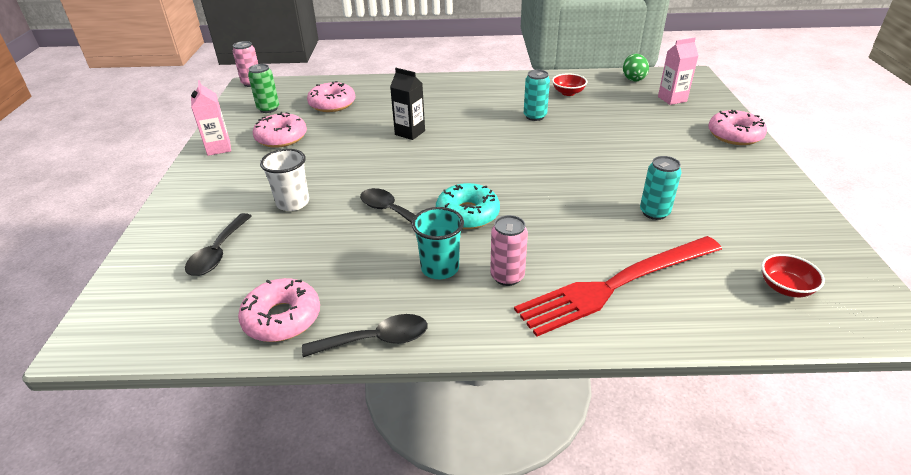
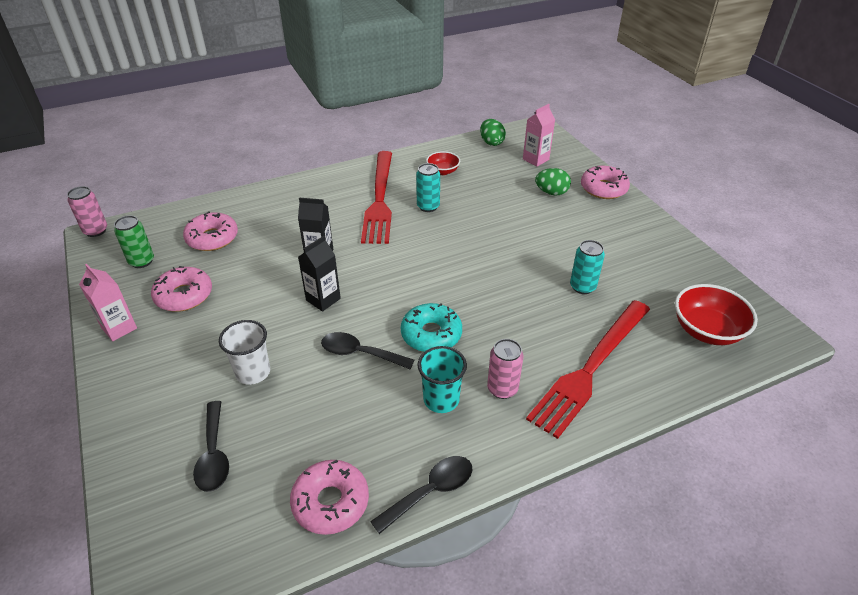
camera: 25 degrees left, 5 degrees up
(389, 165) = (323, 299): none -> black carton
(493, 103) = (380, 199): none -> red fork
(671, 128) = (551, 192): none -> green egg
(785, 288) = (707, 330): red bowl -> red bowl, size x1.69

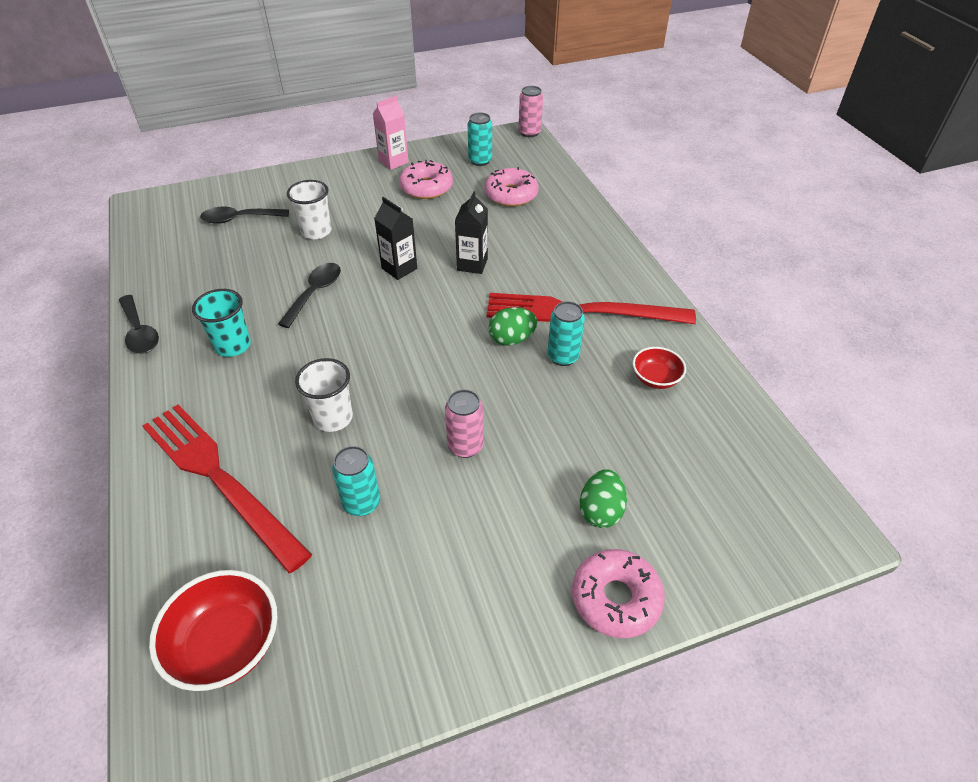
camera: 95 degrees right, 5 degrees up
(142, 261) = (480, 161): green can -> turquoise can
(330, 502) = (164, 277): pink donut -> none
(431, 334) = (323, 344): turquoise donut -> none
(491, 142) = (756, 449): green egg -> green egg (512, 339)
(502, 389) = (225, 393): pink can -> pink can (465, 446)
(512, 313) = (333, 418): none -> white cup
(535, 159) = (707, 507): pink carton -> none

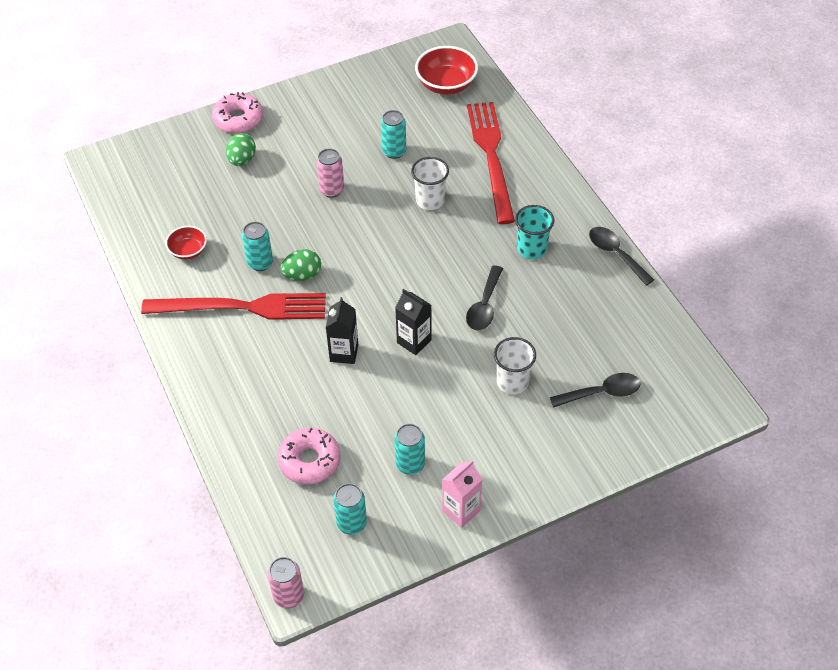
camera: 175 degrees right, 5 degrees up
(219, 479) = (491, 157): red fork -> red fork turned 135 degrees counterclockwise
(426, 187) = (410, 464): pink donut -> turquoise can

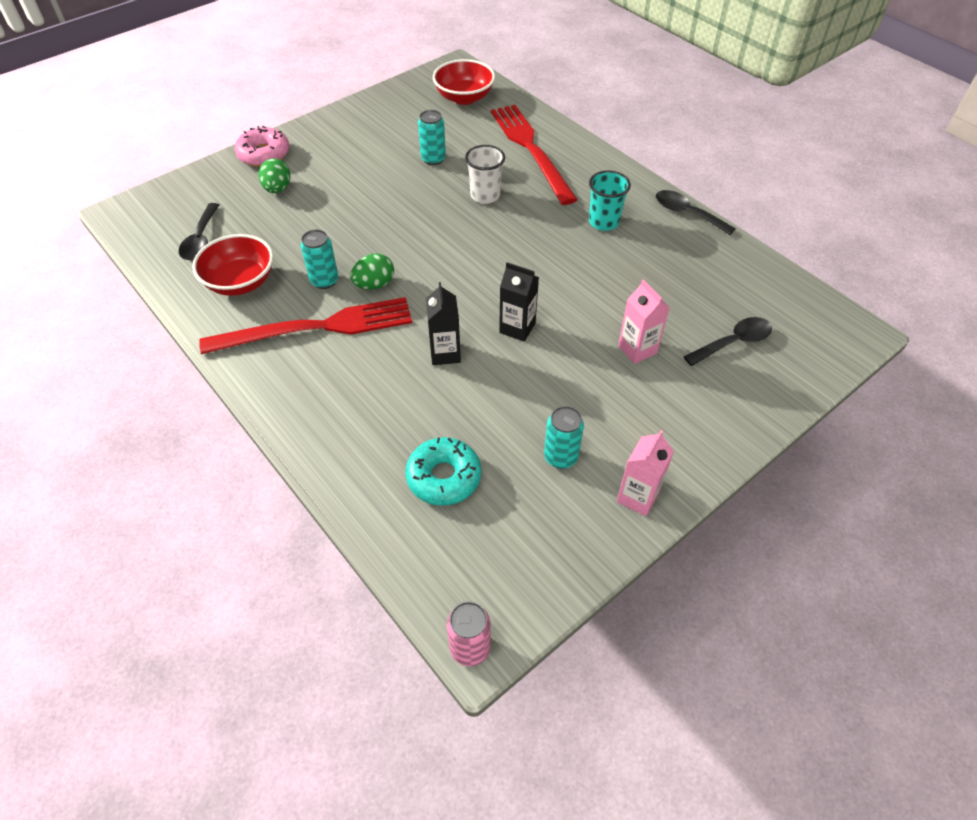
camera: 15 degrees left, 0 degrees up
(188, 251) = (240, 282): red bowl -> red bowl, size x1.69
(309, 461) = (444, 477): pink donut -> turquoise donut
(332, 190) = (381, 201): pink can -> none
(351, 523) = (517, 539): turquoise can -> none
(484, 306) = (577, 281): black spoon -> black spoon (201, 239)
(512, 382) = (637, 349): white cup -> pink carton

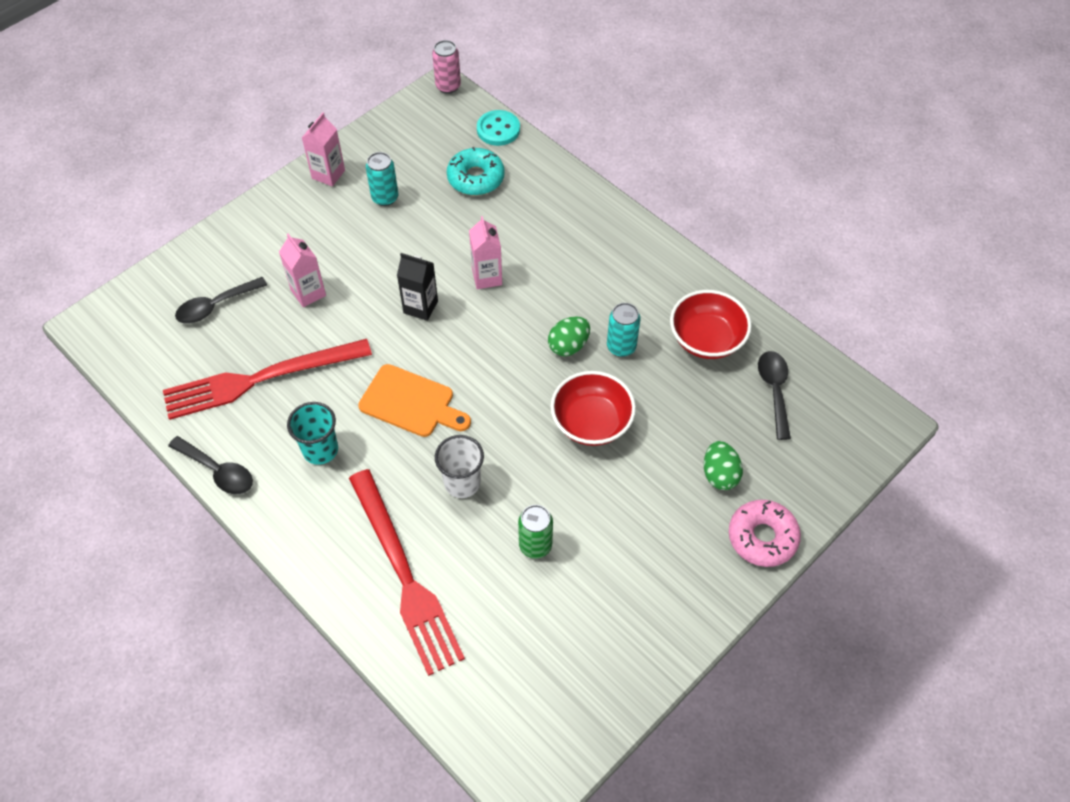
camera: 175 degrees right, 5 degrees up
(316, 327) = (612, 294): red fork -> red fork (260, 379)
(403, 555) = (498, 129): none -> turquoise button
(433, 159) = (535, 545): turquoise can -> green can
(445, 353) = (487, 277): black carton -> pink carton
(464, 97) = (507, 693): red bowl -> red bowl (591, 422)
(526, 249) = (411, 403): none -> orange cutting board

